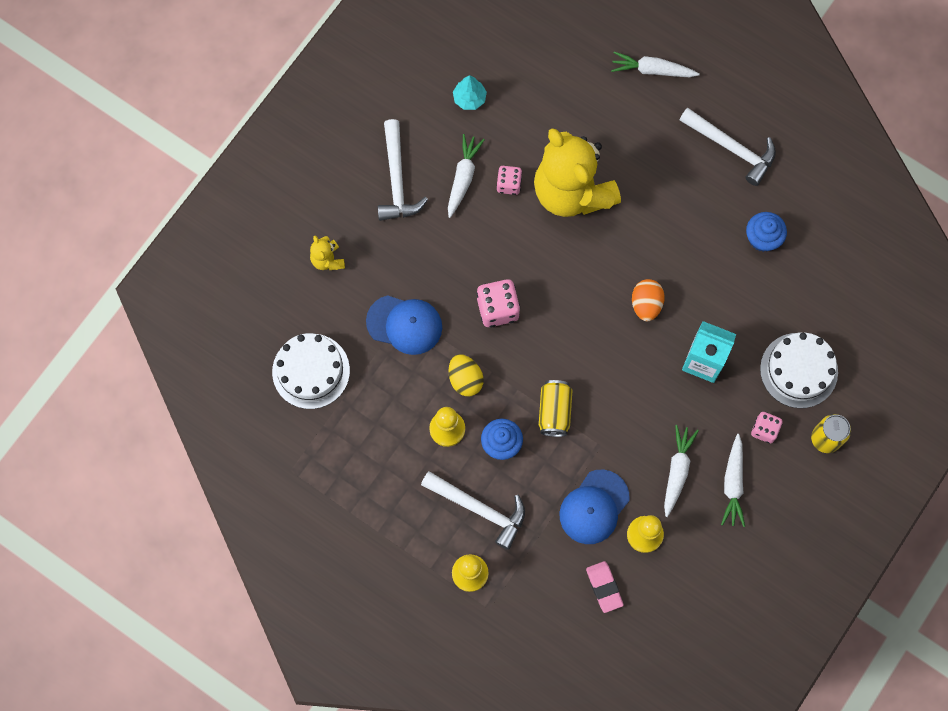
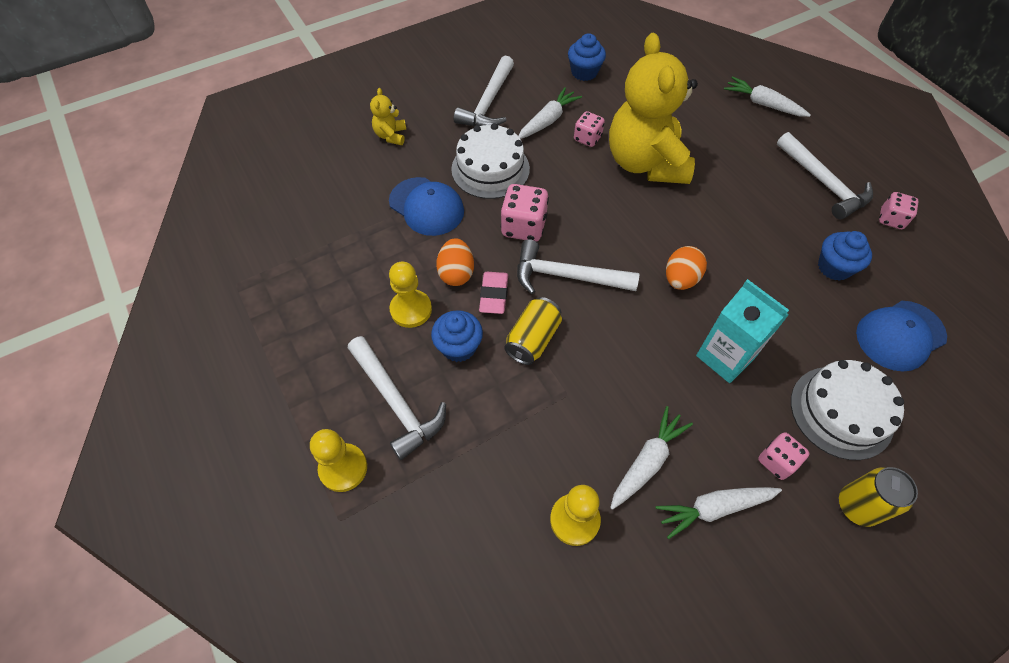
camera: 25 degrees right, 15 degrees down
(311, 371) = (316, 210): white cake -> white cake (490, 169)
(465, 379) = (456, 273): yellow egg -> orange egg
(469, 98) = (584, 72): turquoise tree -> blue cupcake
(555, 342) = (567, 276): none -> white hammer
(594, 507) = (527, 459): blue cap -> blue cap (900, 335)
(604, 587) = (492, 563): pink eraser -> pink eraser (494, 295)
(733, 484) = (713, 508): white carrot -> white carrot turned 45 degrees clockwise
(796, 166) = (891, 219): none -> pink dice

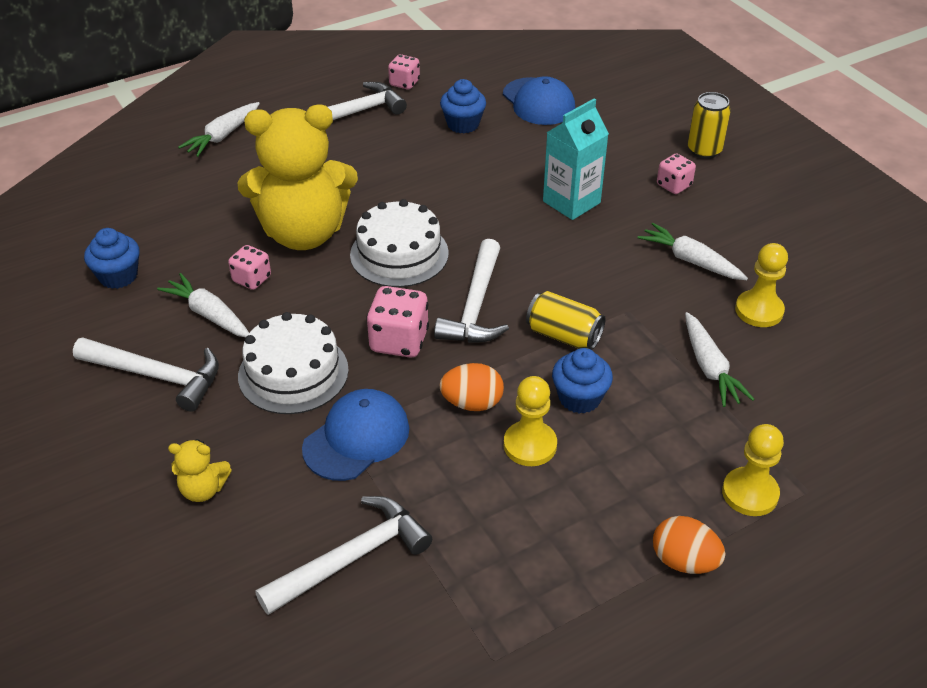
camera: 90 degrees left, 15 degrees down
(396, 402) = (659, 451): white hammer -> white hammer (351, 558)
(494, 295) = (504, 368): pink eraser -> none
(680, 279) = (478, 221): orange egg -> orange egg (684, 561)
(713, 508) = (726, 225): white carrot -> white carrot (710, 368)
(841, 412) = (620, 144): white cake -> white cake (399, 254)

